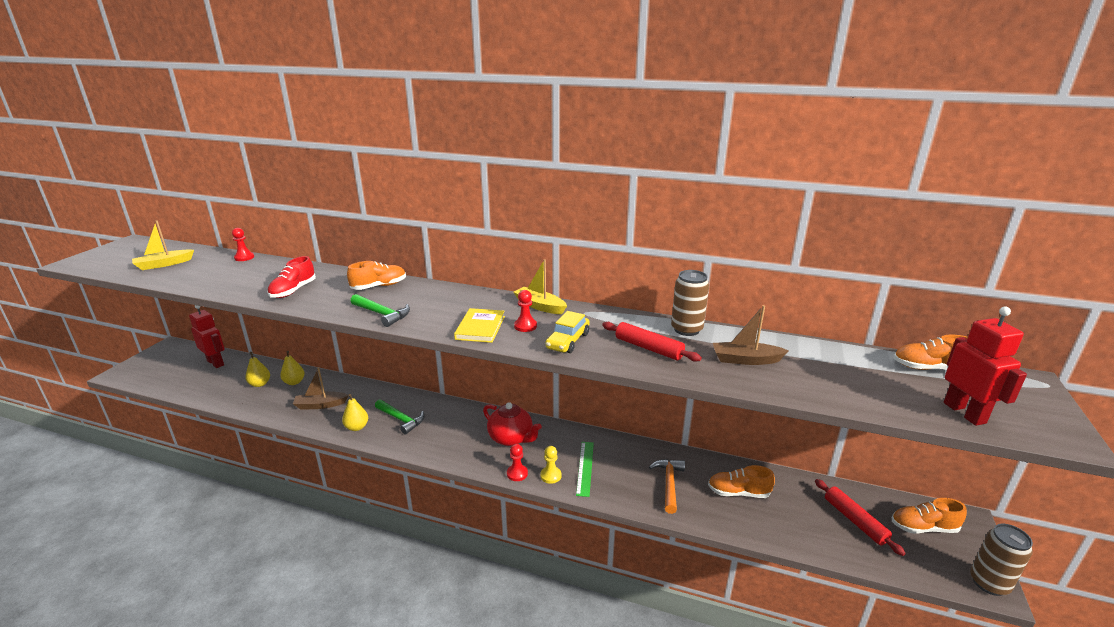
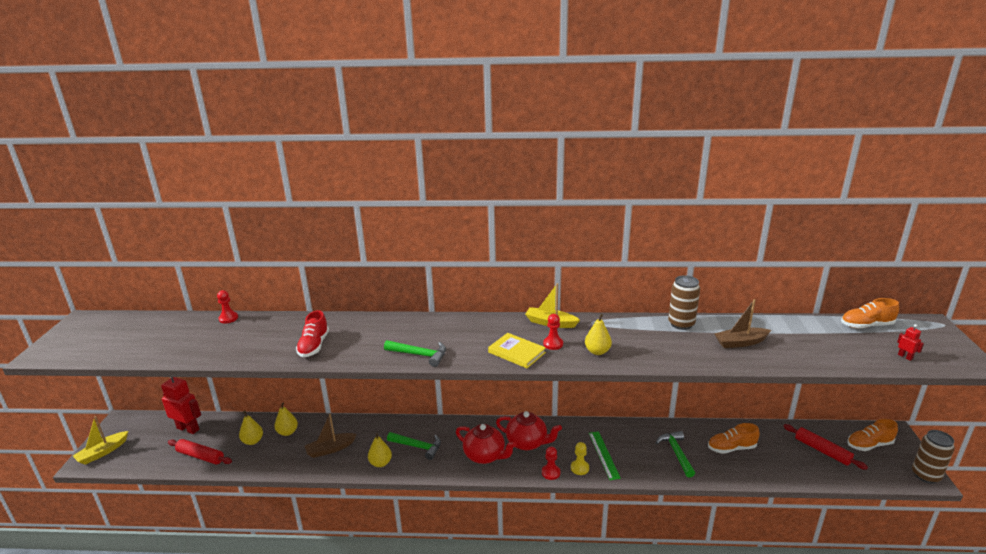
camera: 15 degrees left, 0 degrees up
(163, 264) = (148, 340): yellow boat -> yellow boat (102, 452)
(379, 286) = (392, 327): orange shoe -> none
(460, 442) = (485, 455): none -> red teapot
(480, 328) = (516, 352): yellow book -> yellow book turned 45 degrees counterclockwise
(567, 341) = (597, 351): yellow car -> yellow pear
(648, 348) = (664, 346): red rolling pin -> red rolling pin (200, 456)
(669, 484) = (676, 453): orange hammer -> green hammer
(964, 413) = (905, 357): red robot -> red robot, size x0.44

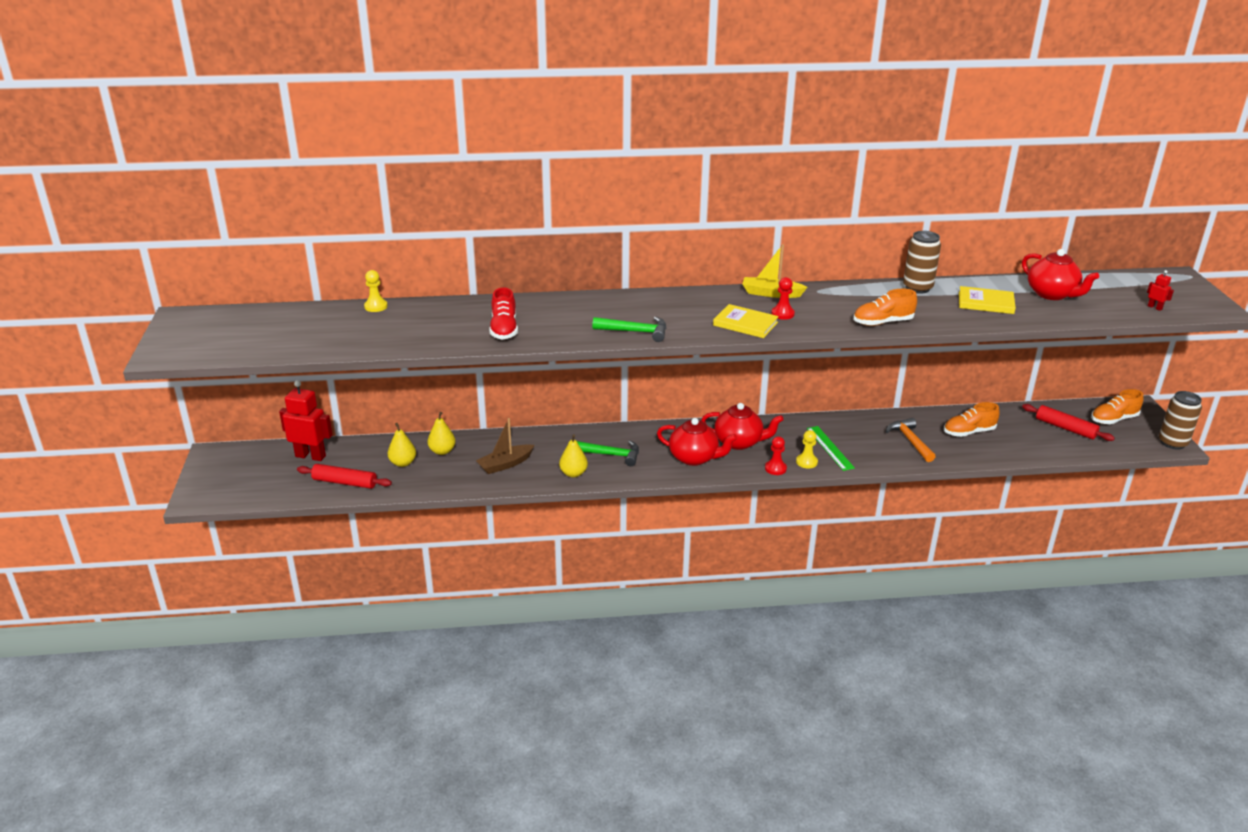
camera: 10 degrees left, 5 degrees up
(102, 452) = (212, 487): yellow boat -> none
(228, 318) = (376, 306): red pawn -> yellow pawn
(597, 351) = (834, 318): yellow pear -> none
(676, 453) = (910, 441): green hammer -> orange hammer
(740, 343) = (985, 303): brown boat -> yellow book
(805, 337) = (1052, 294): none -> red teapot
(866, 325) = (1113, 280): orange shoe -> orange shoe (882, 322)

